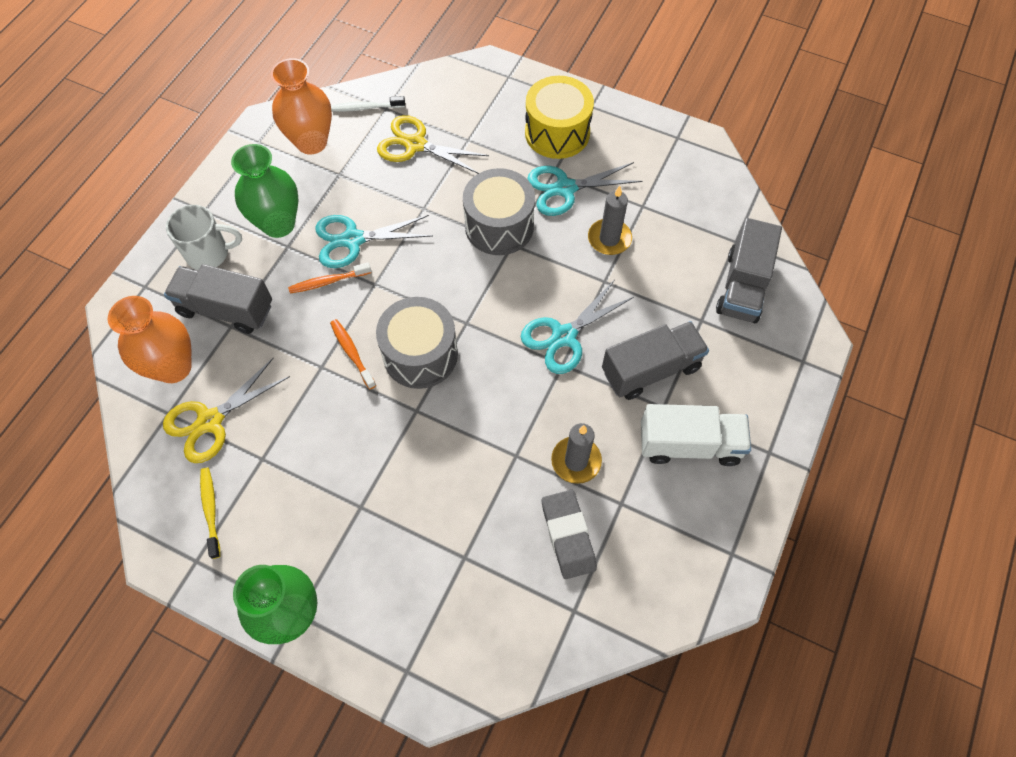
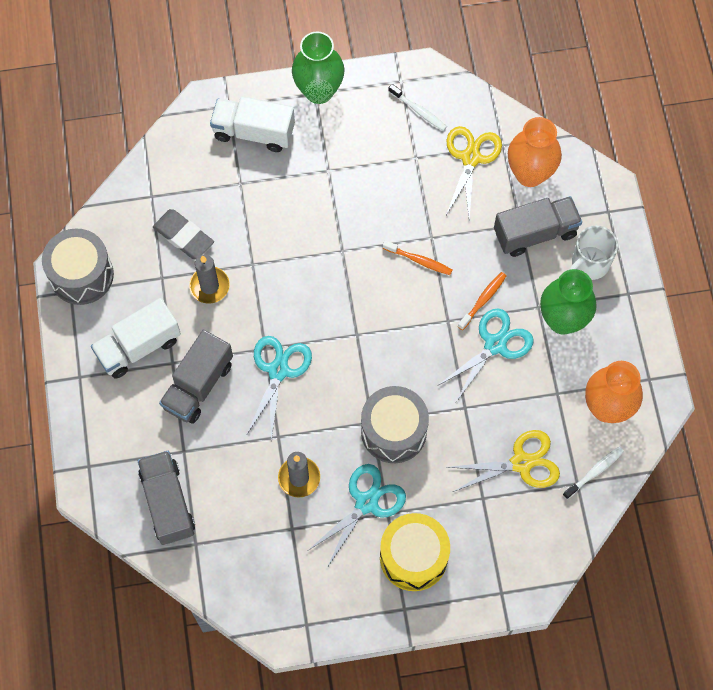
camera: 145 degrees right, 5 degrees up
(210, 510) = (419, 111): yellow toothbrush -> white toothbrush
(403, 612) = (254, 132): none -> white truck
(420, 354) = (370, 290): grey drum -> grey drum (81, 275)

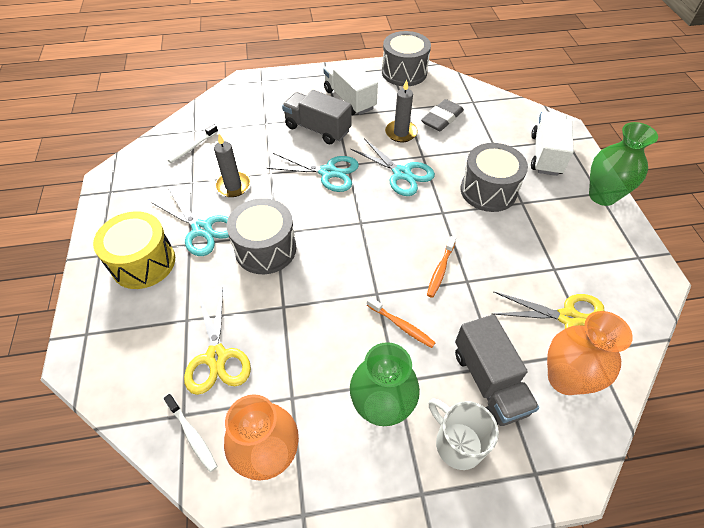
camera: 90 degrees right, 15 degrees down
(168, 503) = (227, 116): grey truck -> none
(310, 201) = (488, 190): none -> grey drum
(419, 111) = (609, 272): white toothbrush -> white toothbrush (192, 147)
(495, 345) = (351, 336): turquoise scissors -> turquoise scissors (401, 173)

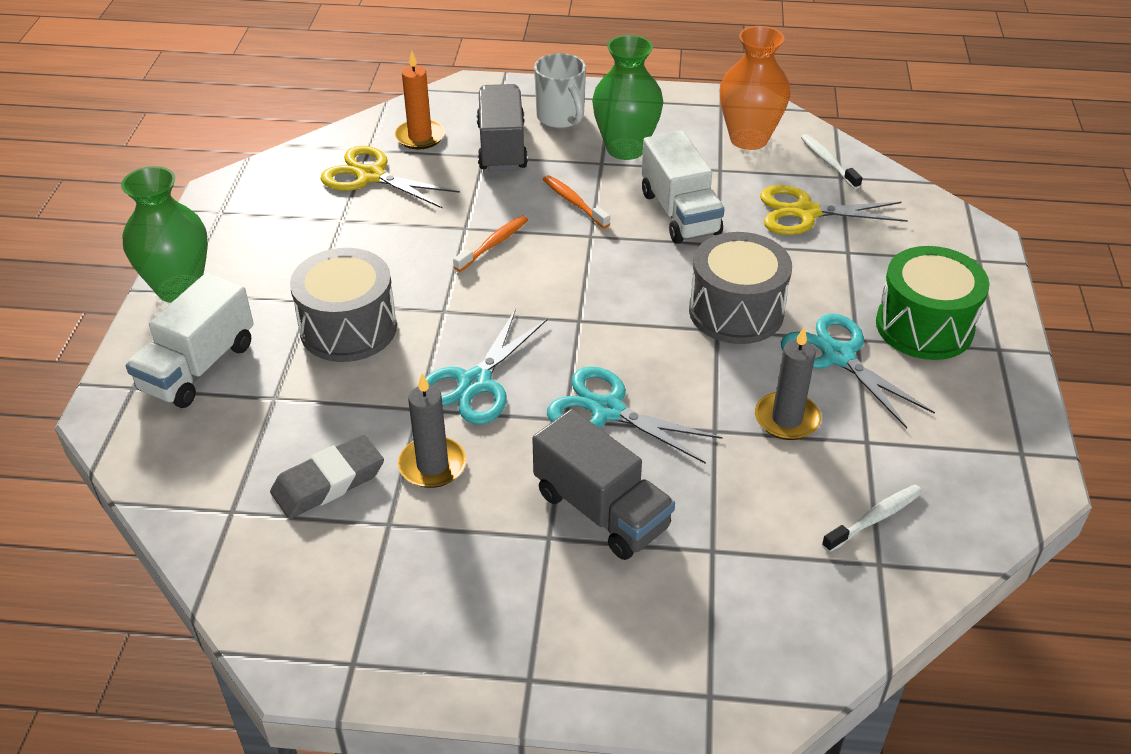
camera: 165 degrees left, 10 degrees down
(143, 262) = (924, 326): yellow drum -> green drum
(216, 357) = (805, 213): yellow scissors -> yellow scissors turned 90 degrees counterclockwise
(349, 99) = (503, 578): white truck -> white truck (679, 213)
(401, 173) = (475, 383): turquoise scissors -> turquoise scissors turned 120 degrees counterclockwise
(404, 72) = (329, 640): grey drum -> none
(565, 378) = (420, 137): orange vase -> orange candle

